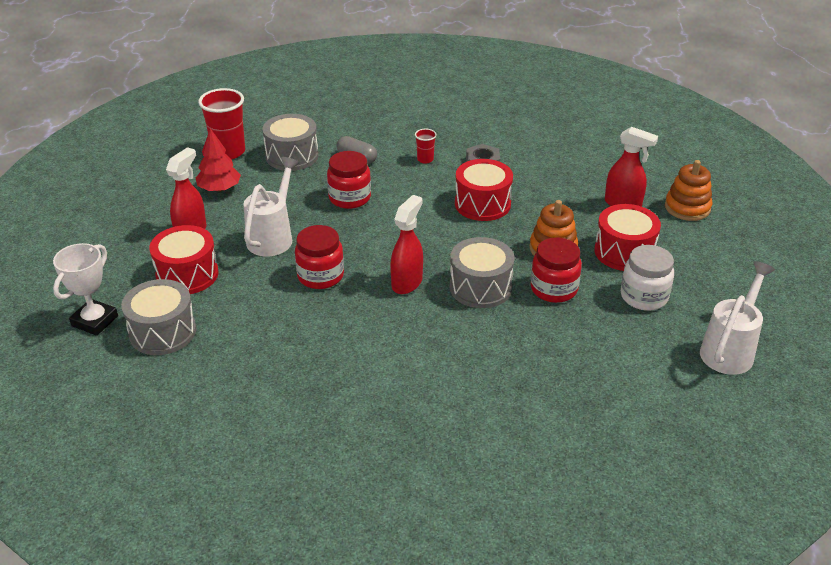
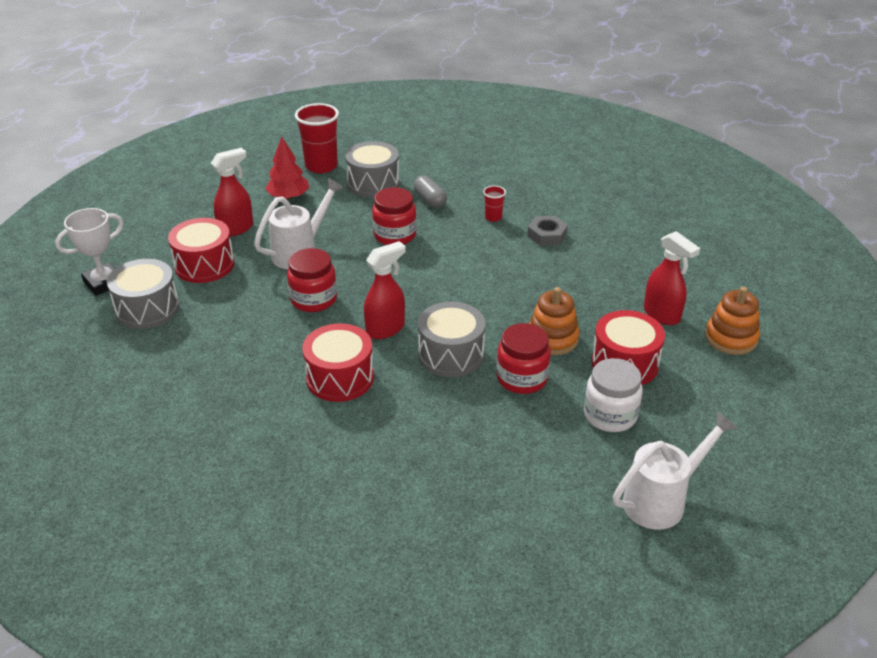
camera: 25 degrees right, 0 degrees up
(482, 204) = (516, 275): red drum -> red drum (340, 378)

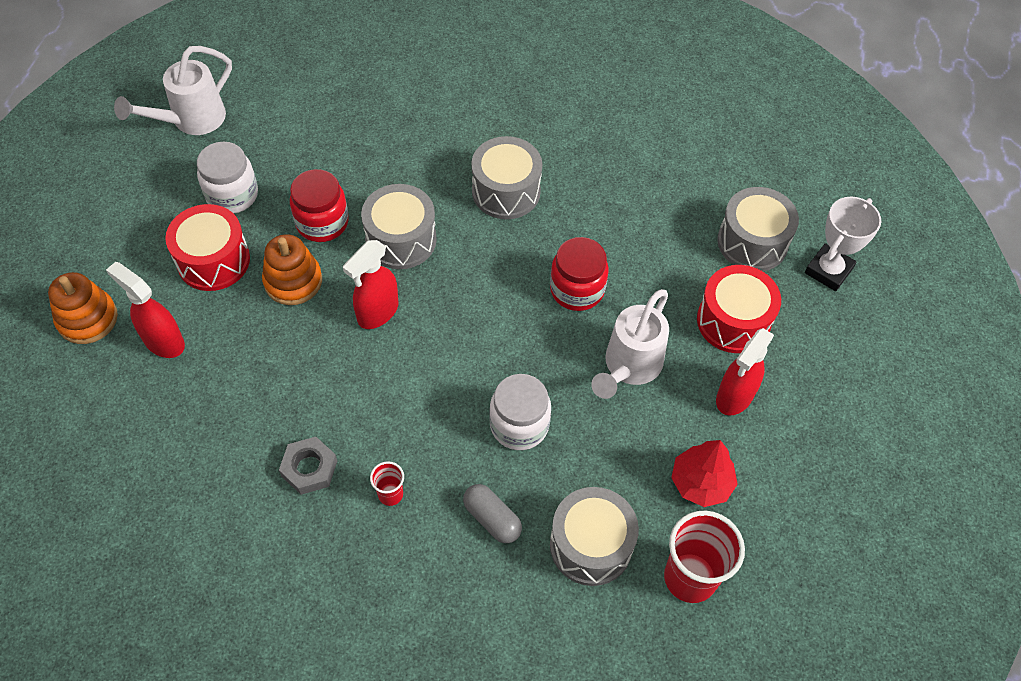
camera: 165 degrees right, 20 degrees up
(340, 378) = (506, 191): red drum -> grey drum
(386, 329) = (480, 261): red spray bottle -> red spray bottle (377, 312)
(394, 235) = (519, 425): red jar -> white jar

